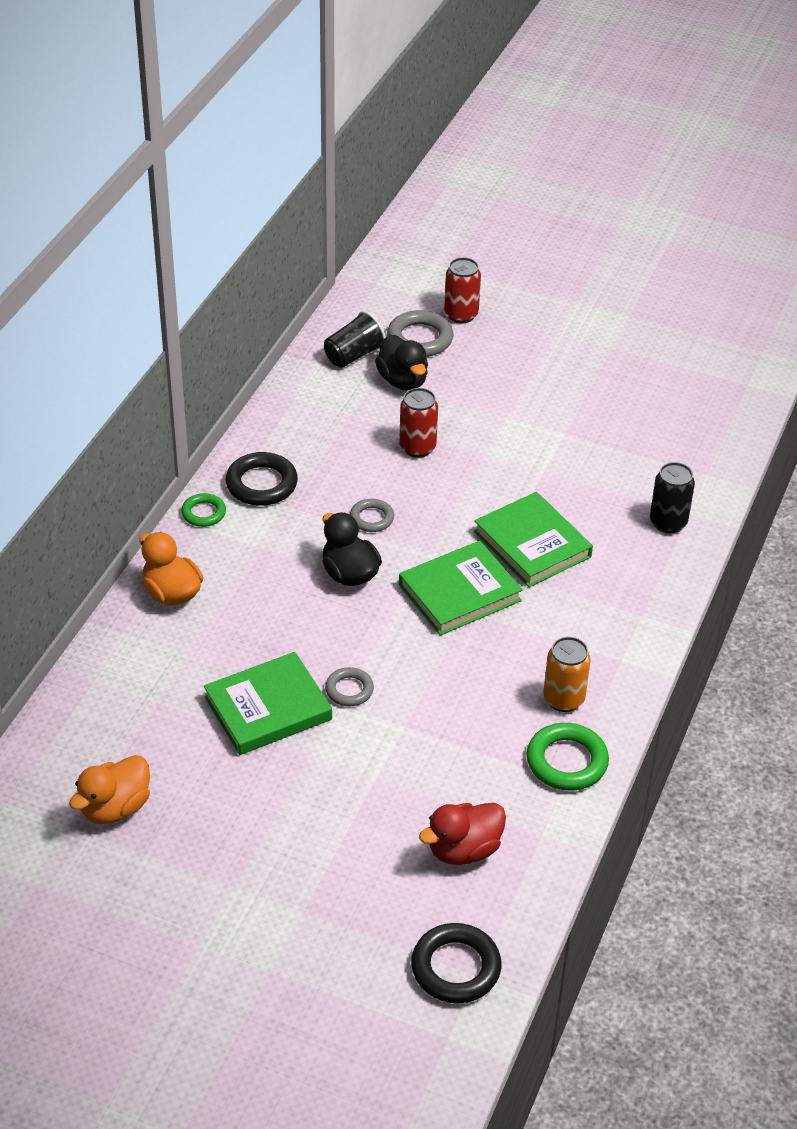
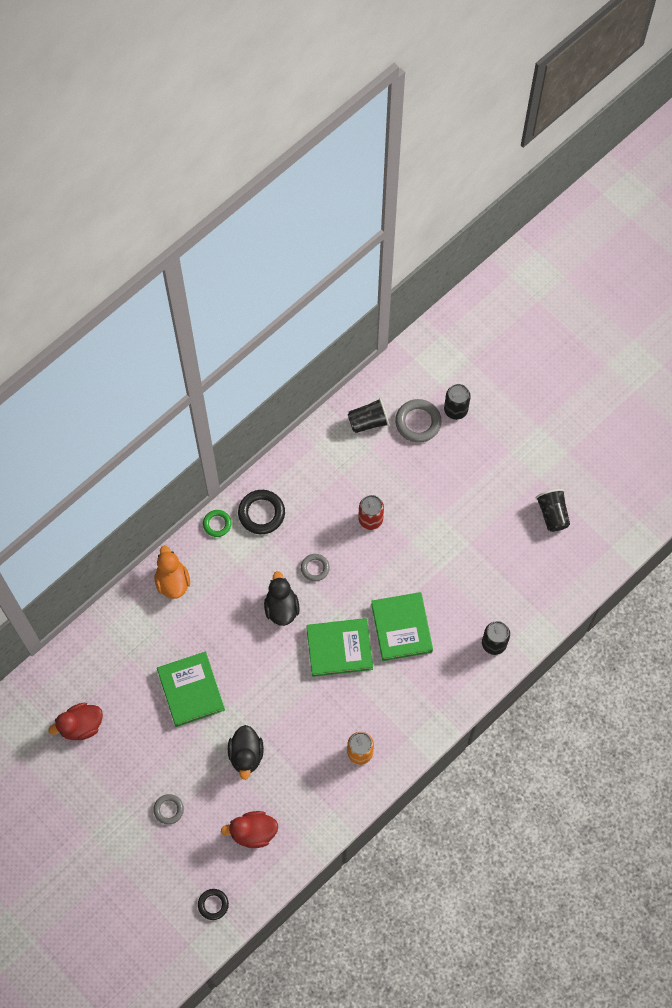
camera: 25 degrees right, 25 degrees up
(115, 808) = (81, 726): orange duck -> red duck
(268, 708) = (191, 690): green book -> green book turned 75 degrees clockwise
(349, 690) = (242, 695): grey ring -> grey ring (168, 809)
(403, 381) = (389, 457): black duck -> black duck (246, 755)
(455, 968) = (213, 904): black ring -> black ring, size x0.61
(461, 315) = (455, 410): red can -> black can
(567, 761) = (339, 797): green ring -> none
(652, 376) = (552, 514): none -> black cup

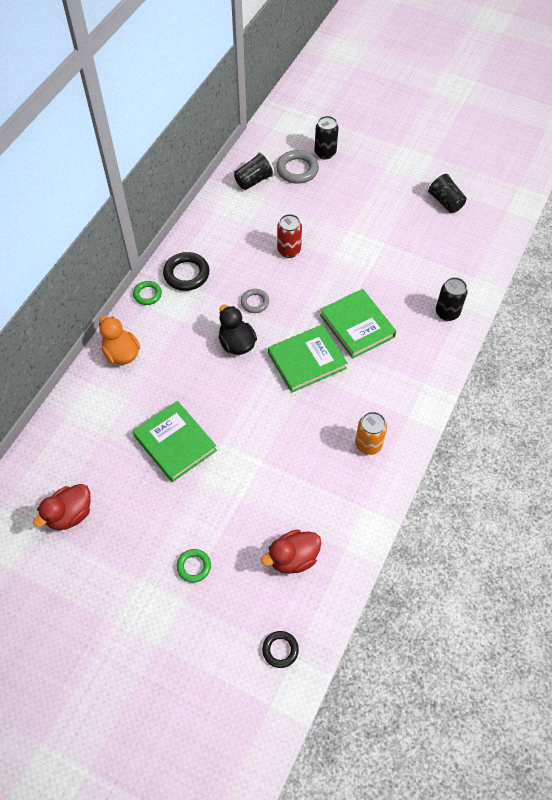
camera: 20 degrees left, 10 degrees down
(168, 809) = (194, 566): grey ring -> green ring
(246, 755) = (255, 485): black duck -> none

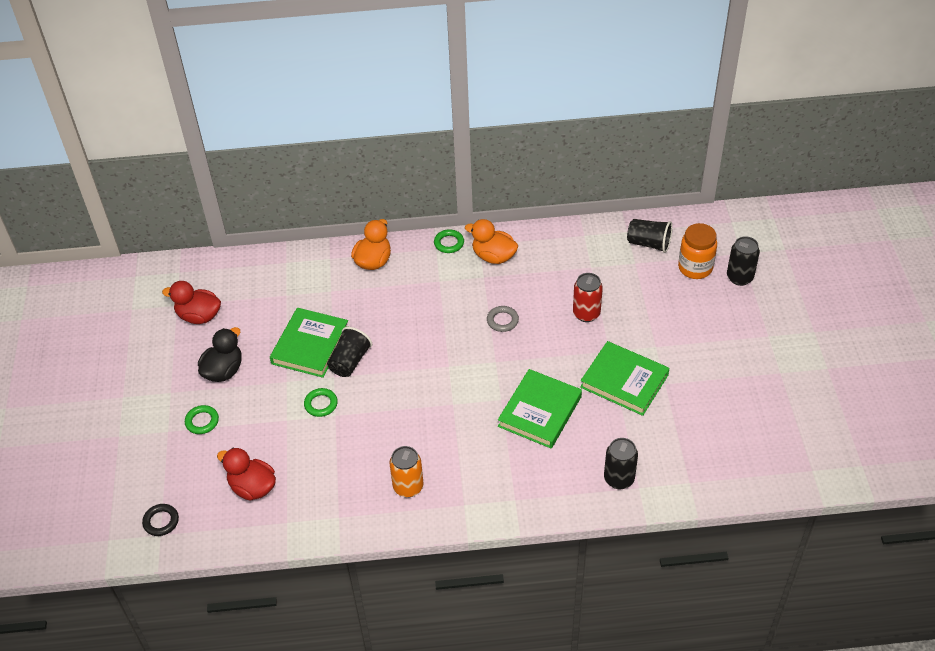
camera: 60 degrees right, 10 degrees down
(186, 274) = (493, 256): black ring -> orange duck
(237, 343) = (445, 332): black duck -> black duck (223, 371)
(243, 465) = (321, 404): none -> green ring
(297, 170) = (695, 268): grey ring -> orange jar
(307, 360) = (467, 393): green book -> green book (624, 381)
(445, 202) = (770, 408): black cup -> black cup (350, 361)

